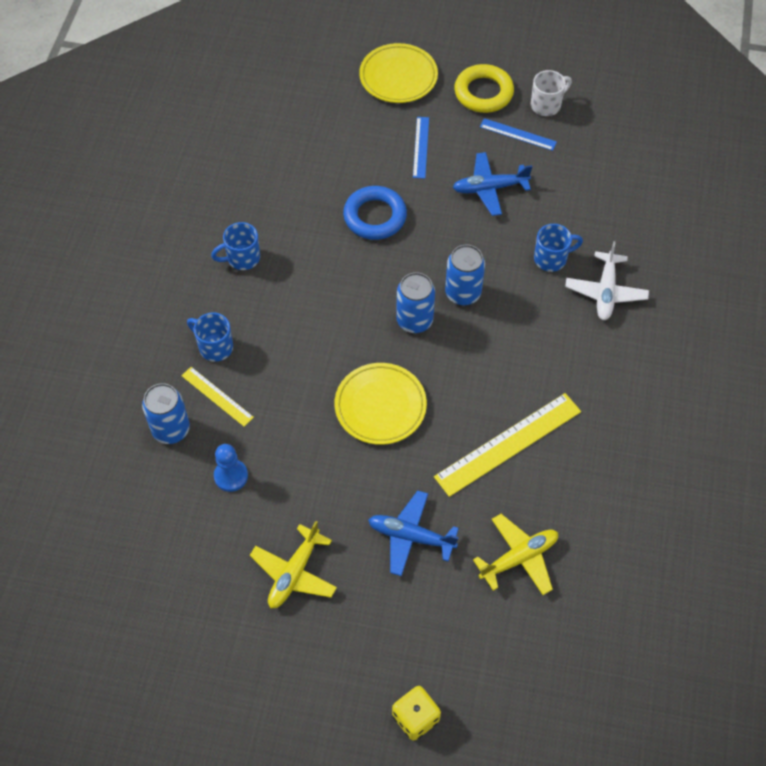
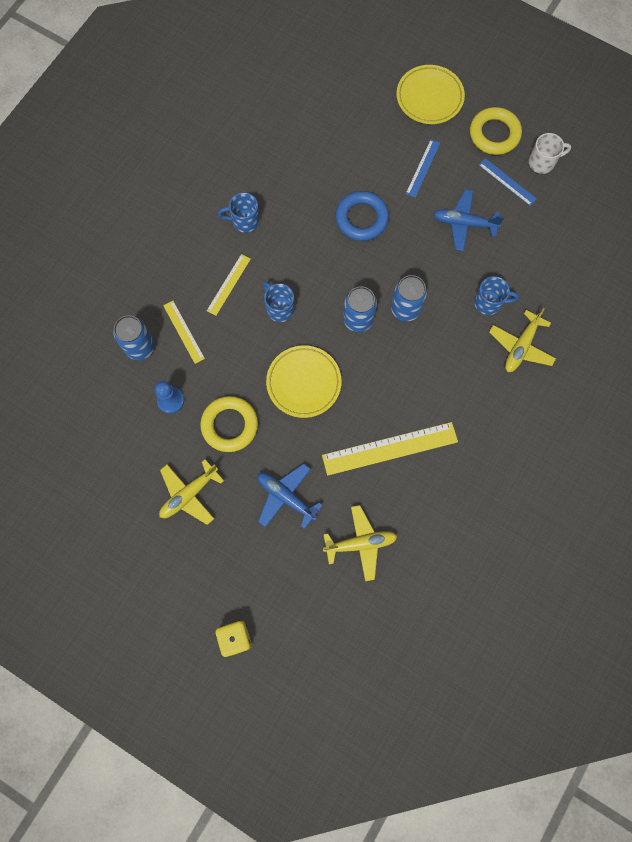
camera: 20 degrees right, 15 degrees up
(215, 347) = (196, 289): blue mug -> blue mug (279, 308)
(250, 330) = (228, 284): none -> yellow ruler
(312, 480) = (229, 425): none -> yellow ring
(605, 292) = (520, 346): white plane -> yellow plane

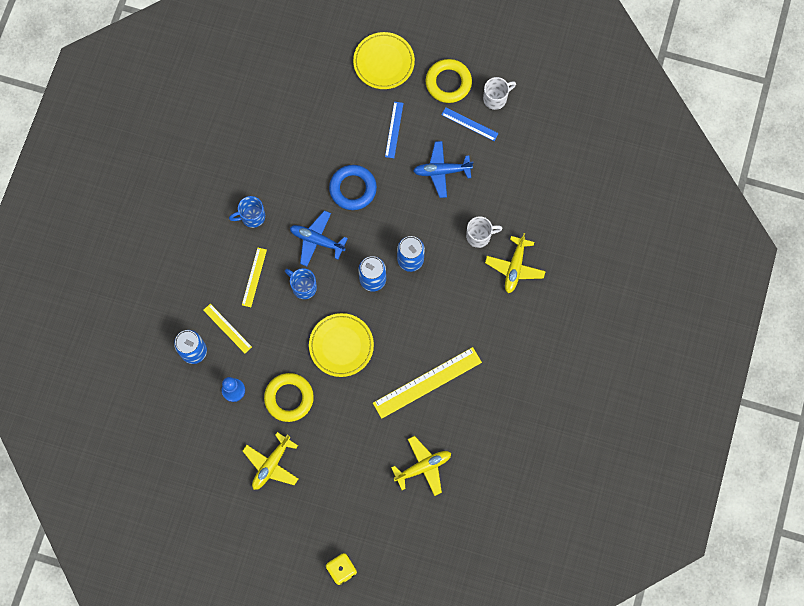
camera: 15 degrees left, 0 degrees up
(286, 497) = (352, 445): blue plane -> blue plane (317, 240)
(489, 302) = (479, 236): blue mug -> white mug

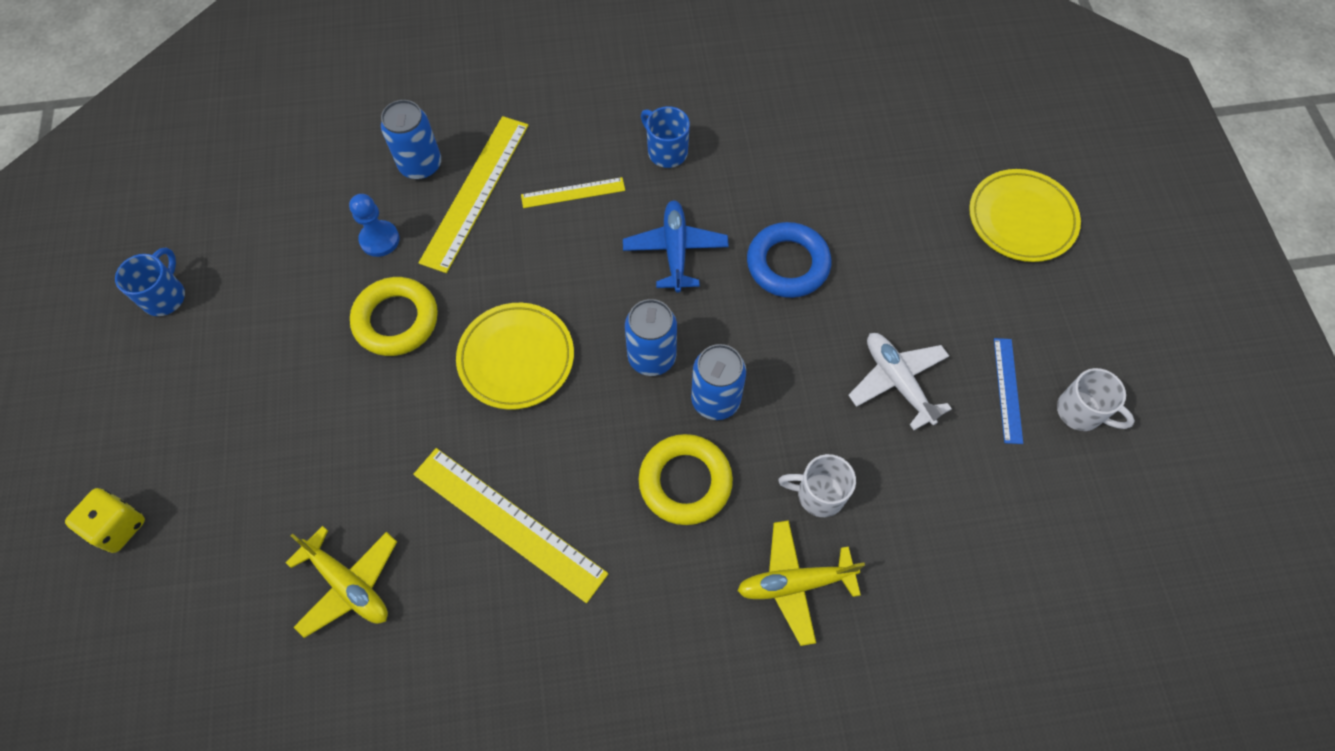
camera: 65 degrees right, 10 degrees down
(227, 328) = (475, 192): yellow ruler -> yellow ruler, size x1.84
(271, 464) = (275, 341): yellow plane -> none
(303, 287) = (590, 263): blue mug -> blue mug (165, 296)
(394, 129) = (922, 280): blue ruler -> none
(441, 171) = (898, 382): blue plane -> white plane
(448, 83) = (1055, 326): yellow ring -> yellow ring (685, 482)
(479, 236) = (818, 494): white mug -> white mug turned 135 degrees clockwise

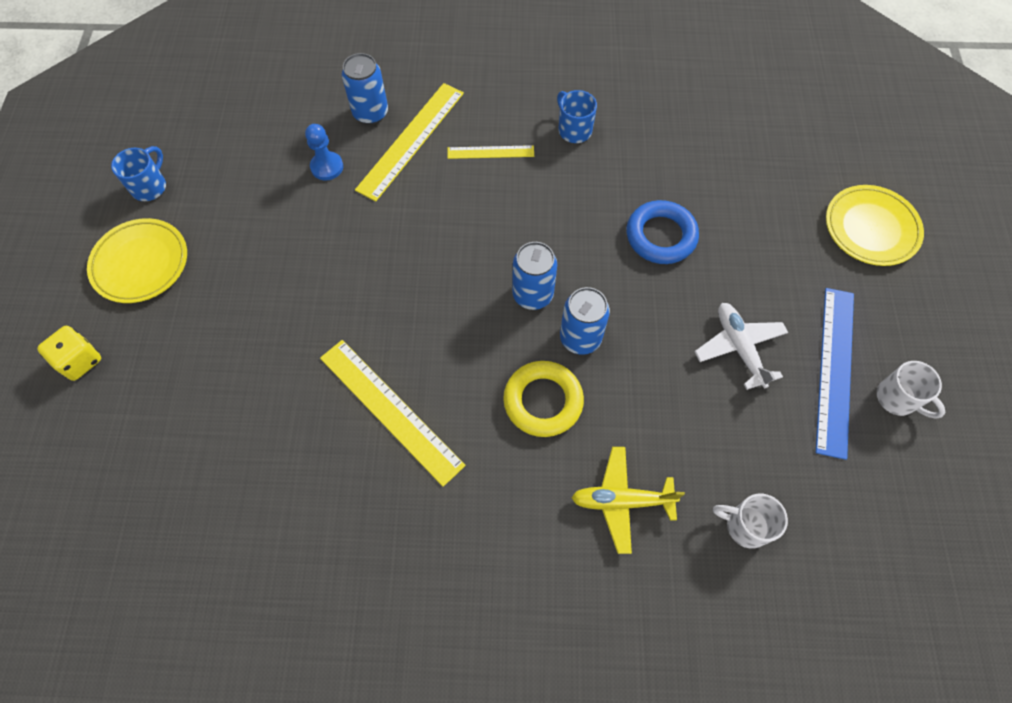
camera: 10 degrees right, 0 degrees up
(348, 585) = (252, 438): yellow plane -> none
(396, 320) = (328, 233): yellow ring -> none
(516, 358) = (420, 278): yellow plate -> yellow plate (141, 263)
(675, 250) = (568, 211): blue plane -> none
(818, 494) = (655, 430): white mug -> white mug (745, 526)
(1007, 390) = (835, 369): blue ruler -> blue ruler, size x1.84

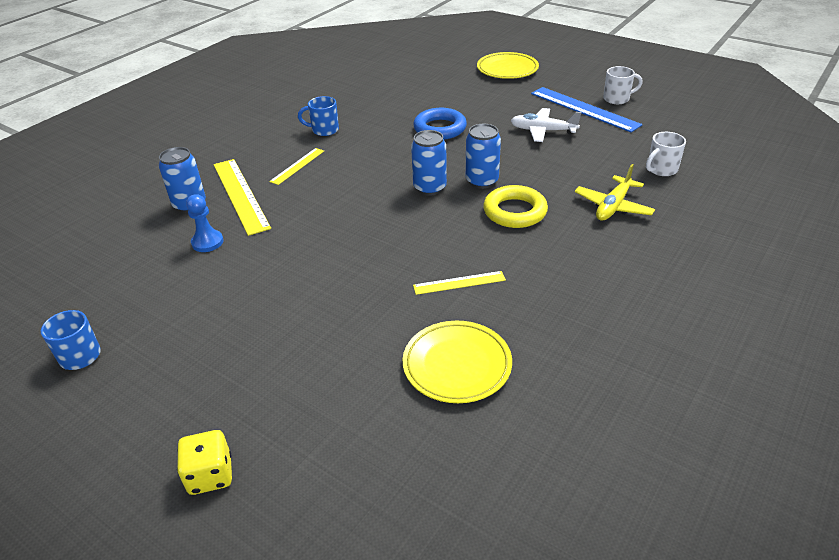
camera: 55 degrees left, 25 degrees down
(141, 263) = (155, 389): yellow plate -> yellow plate (457, 365)
(390, 410) = (459, 283): yellow ruler -> yellow ruler, size x0.54

